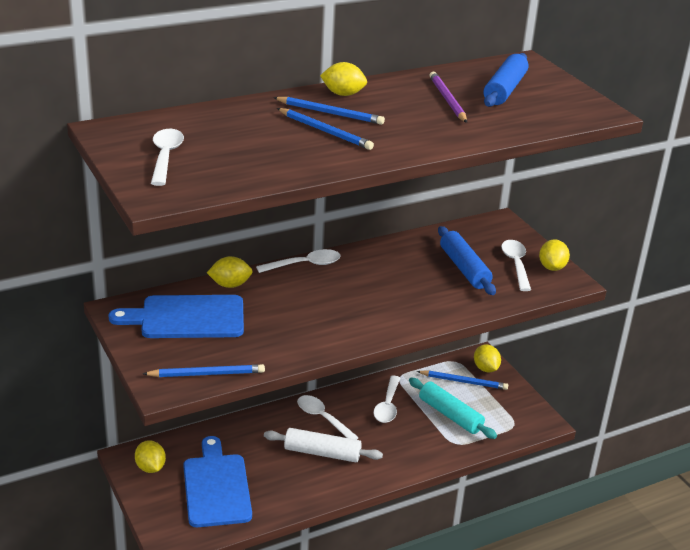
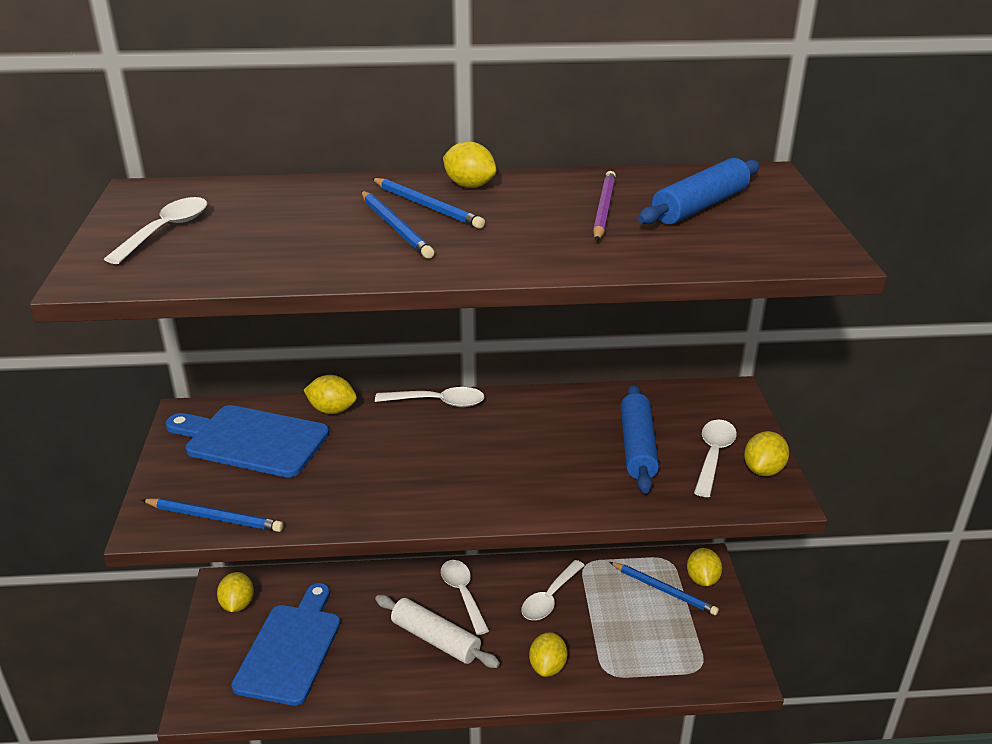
camera: 25 degrees right, 0 degrees up
(413, 450) = (547, 666): none -> yellow lemon
(450, 415) = (621, 631): turquoise rolling pin -> none

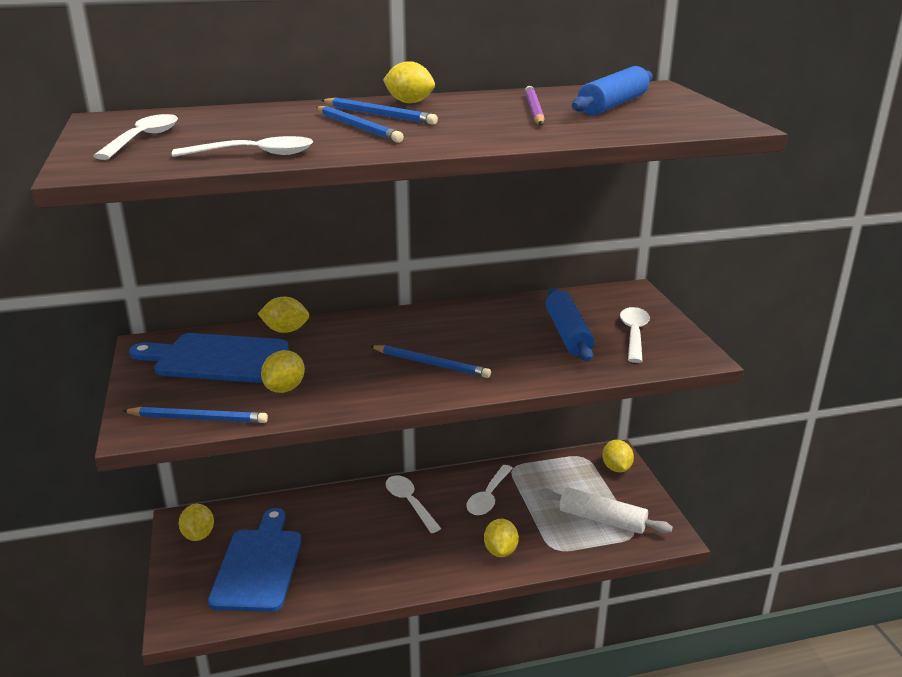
camera: 10 degrees left, 5 degrees down
(436, 639) = (393, 541): white rolling pin -> white rolling pin (602, 519)
(438, 402) = (381, 317): white spoon -> white spoon (255, 154)
(664, 590) = (586, 480): blue pencil -> blue pencil (431, 364)
(763, 470) = (679, 340): yellow lemon -> yellow lemon (285, 388)

